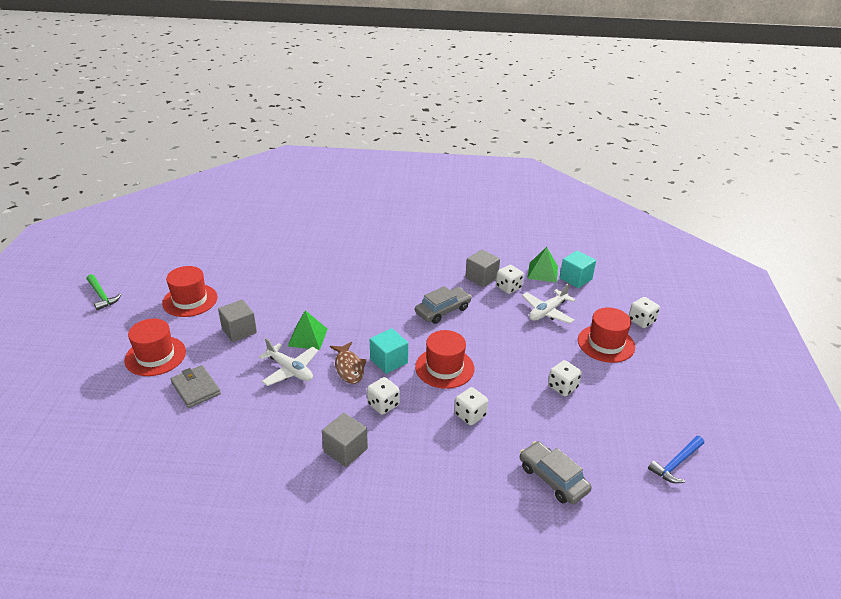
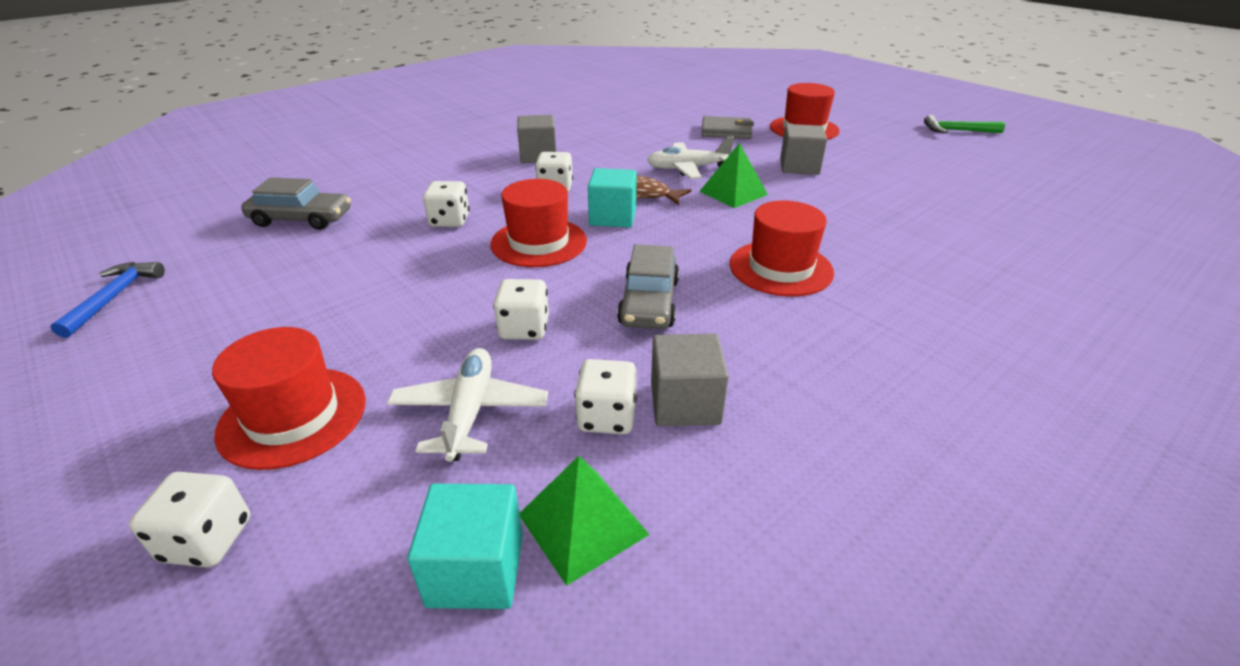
camera: 135 degrees right, 0 degrees up
(190, 300) = (900, 161): red hat -> red hat (780, 268)
(562, 387) = (344, 302): white dice -> white dice (524, 328)

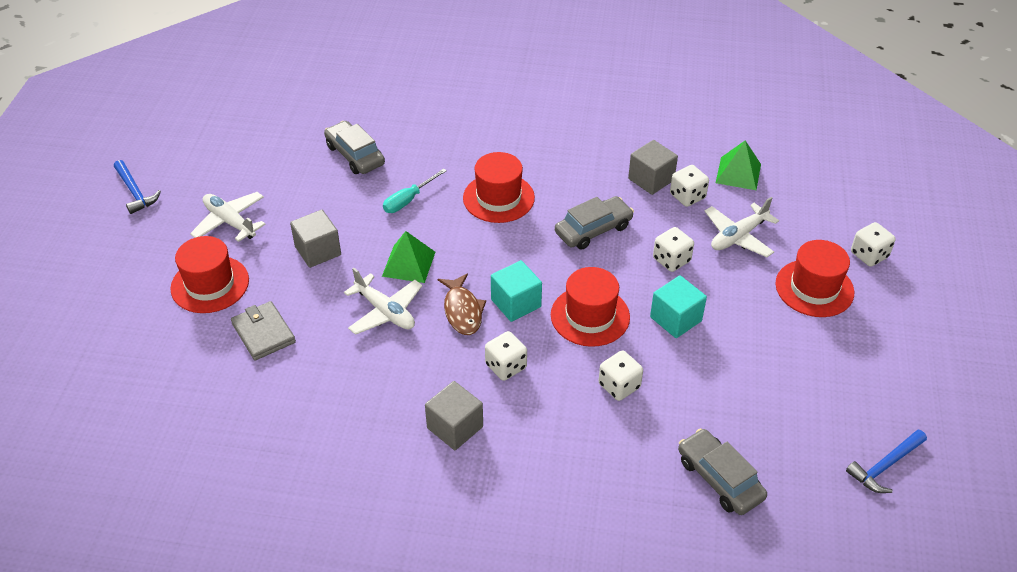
camera: 130 degrees left, 10 degrees up
(476, 570) = (784, 185): turquoise cube -> turquoise cube (675, 319)
(832, 221) = (408, 200): none -> turquoise screwdriver
(879, 149) = (230, 222): none -> white plane
(946, 220) = (355, 155): none -> grey car
(957, 131) = (135, 192): green hammer -> blue hammer

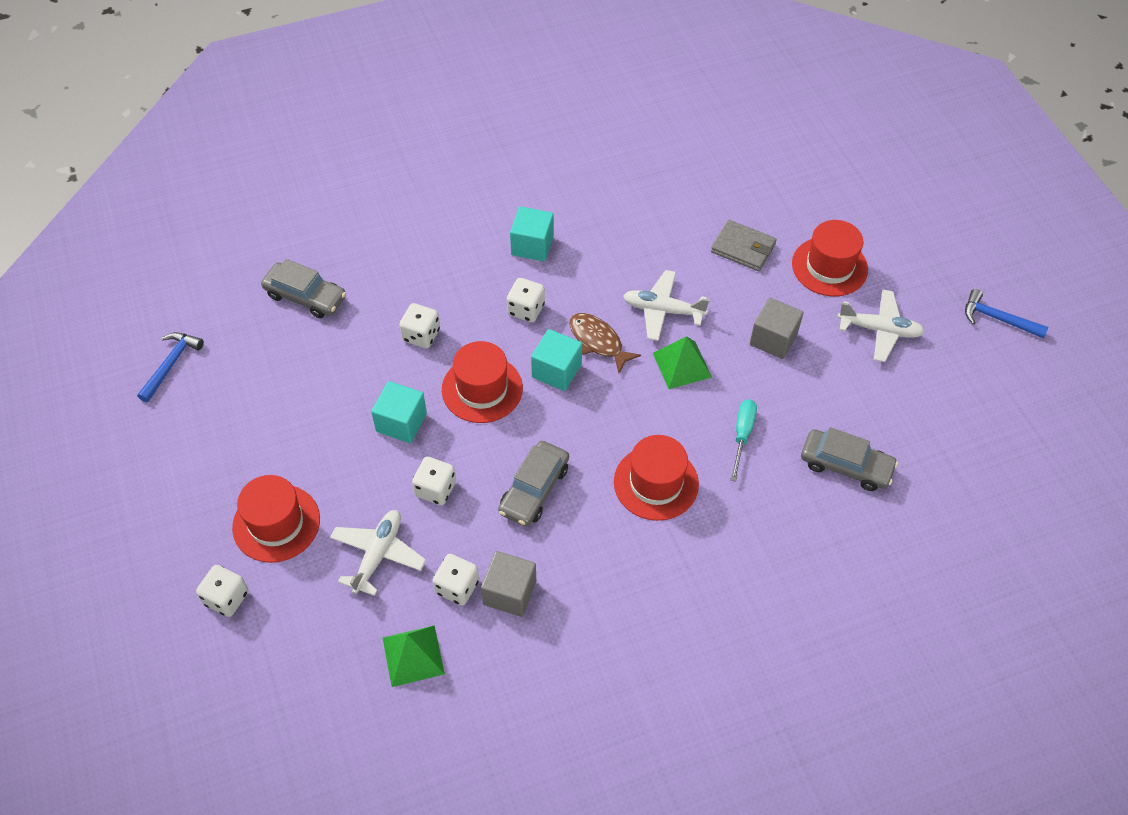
camera: 150 degrees right, 10 degrees up
(455, 427) = (532, 245): grey cube -> turquoise cube

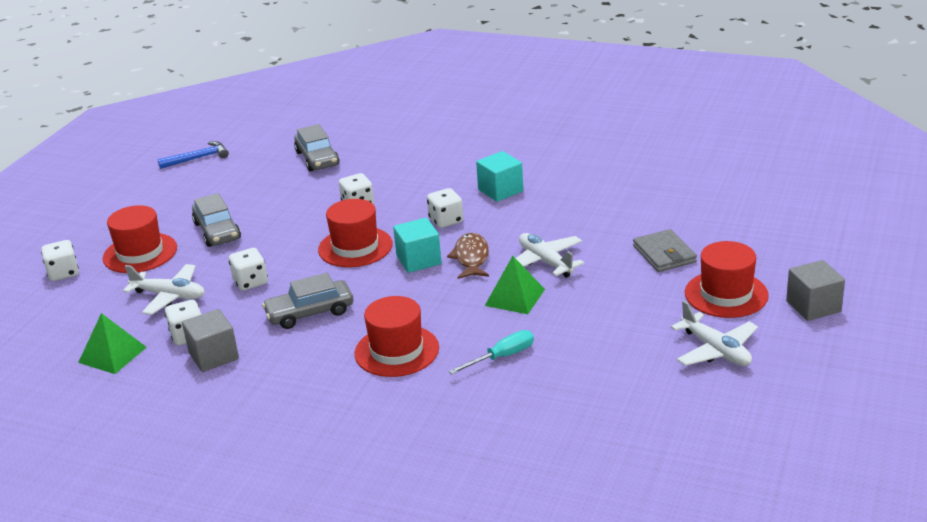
camera: 45 degrees right, 25 degrees down
(378, 555) = (169, 296): white plane -> white plane turned 45 degrees clockwise
(401, 422) = (281, 240): turquoise cube -> none
(773, 339) = (611, 315): grey cube -> grey cube (813, 306)
(845, 465) = (560, 416): grey car -> grey car (217, 231)
(998, 319) = (848, 394): blue hammer -> none

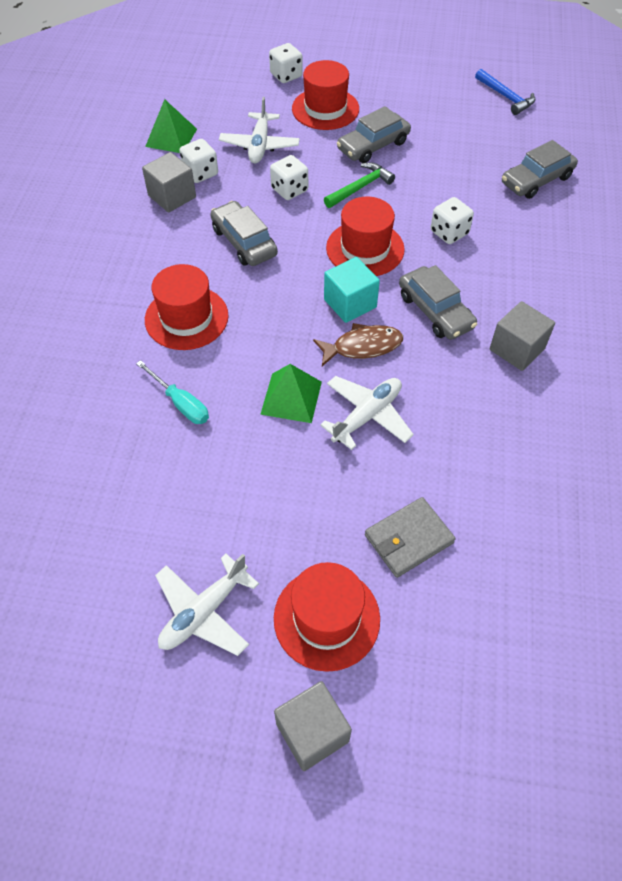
camera: 75 degrees right, 25 degrees up
(272, 243) = (360, 187): none -> green hammer
(446, 220) = (435, 311): white dice -> grey car
(500, 190) = (517, 349): turquoise cube -> grey cube

